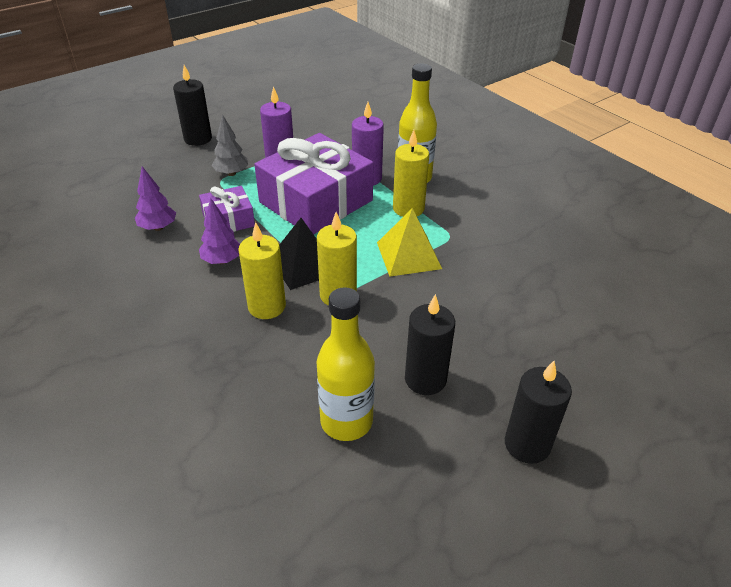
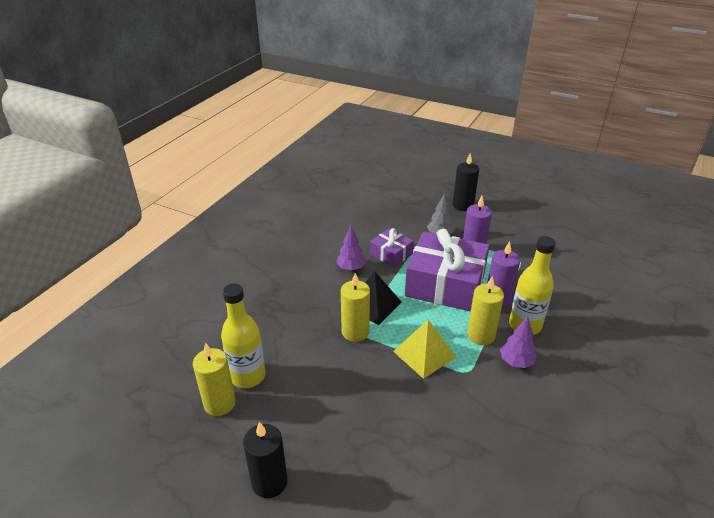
camera: 65 degrees right, 5 degrees down
(158, 227) = (361, 231): purple tree -> purple tree (516, 362)
(267, 306) = (323, 303): yellow candle -> yellow candle (219, 403)
(425, 379) = (302, 404): black candle -> none

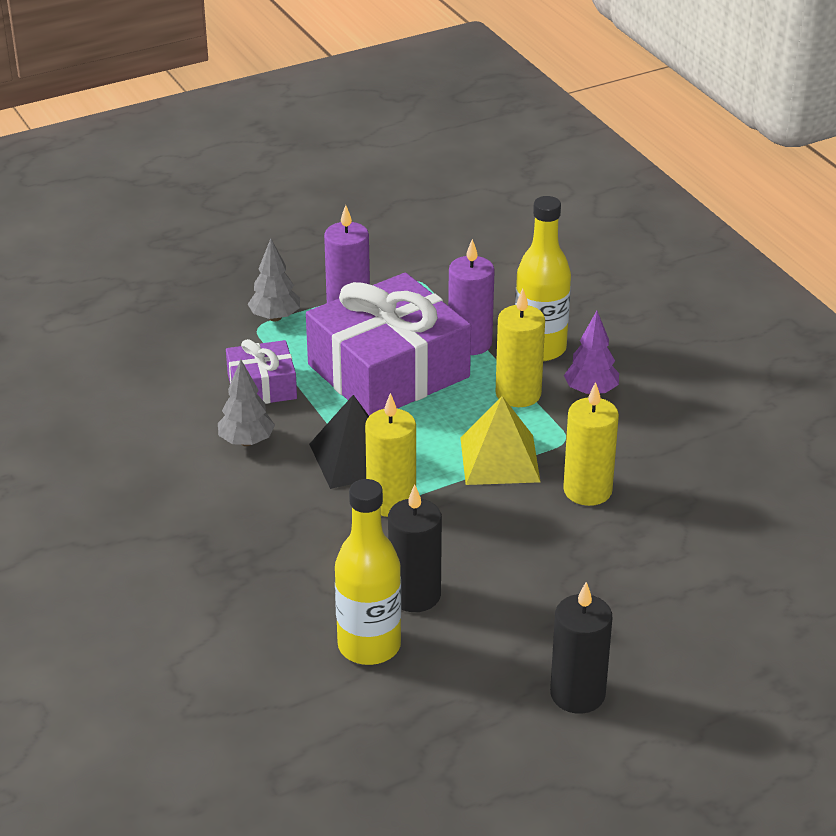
camera: 55 degrees left, 0 degrees up
(219, 403) = (395, 695): yellow candle -> yellow candle (587, 490)
(351, 268) = (246, 441): purple tree -> grey tree
(463, 205) = (232, 258): black candle -> black candle (414, 595)

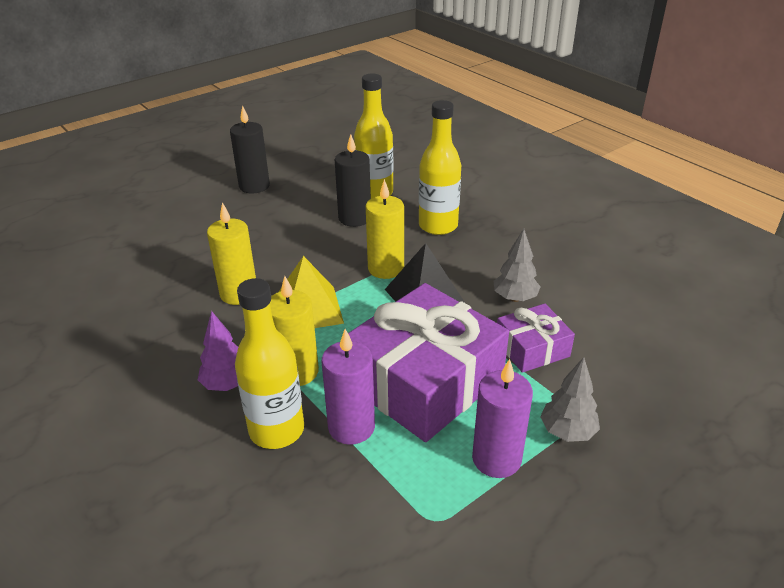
camera: 170 degrees right, 0 degrees up
(292, 562) = (438, 226): none -> yellow bottle

